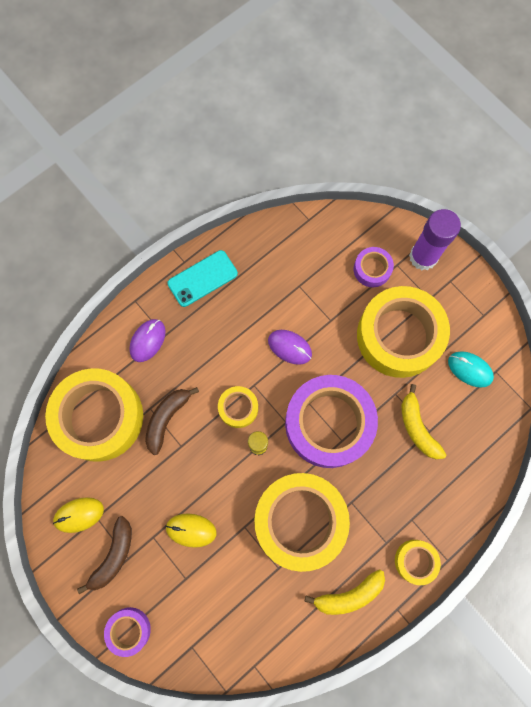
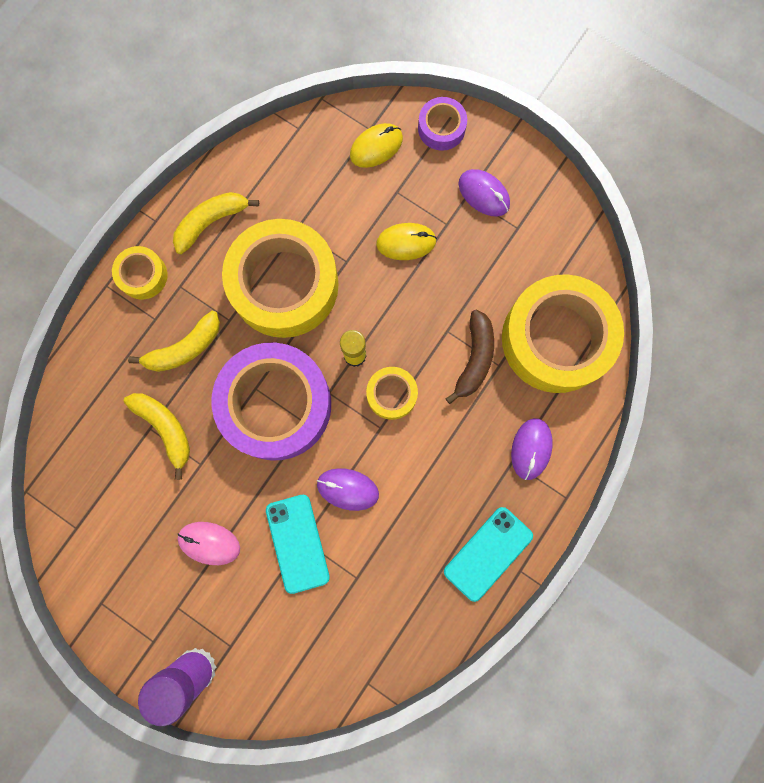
camera: 165 degrees right, 5 degrees up
(79, 515) = (538, 226): yellow mouse -> yellow mouse (376, 147)
(113, 556) = (484, 194): brown banana -> purple mouse
(335, 319) = (297, 543): none -> turquoise phone
(372, 269) = (263, 630): purple tape -> none
(391, 488) = (185, 348): none -> yellow banana
(399, 336) = (209, 543): yellow tape -> pink mouse
(469, 369) = (110, 522): turquoise mouse -> none

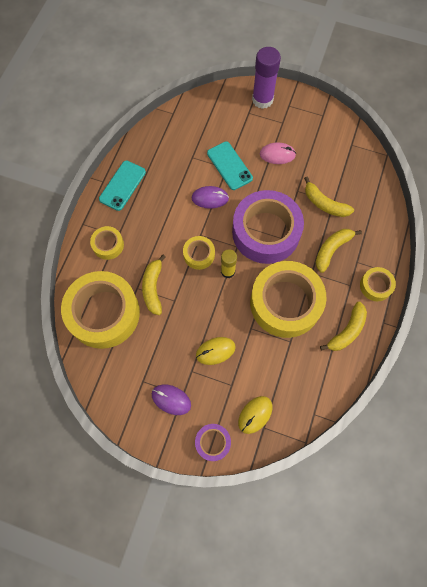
camera: 165 degrees right, 10 degrees down
(474, 358) = (153, 288): brown banana -> yellow banana
(531, 449) = (108, 245): purple mouse -> yellow tape

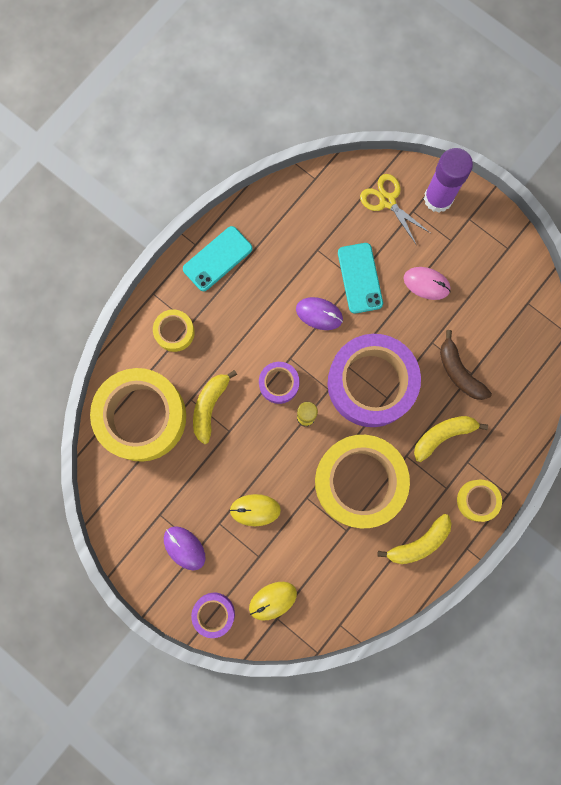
camera: 20 degrees right, 10 degrees up
(199, 255) = (279, 383): yellow tape -> purple tape
(228, 112) = (387, 201): none -> yellow scissors
(324, 204) = (459, 372): yellow banana -> brown banana

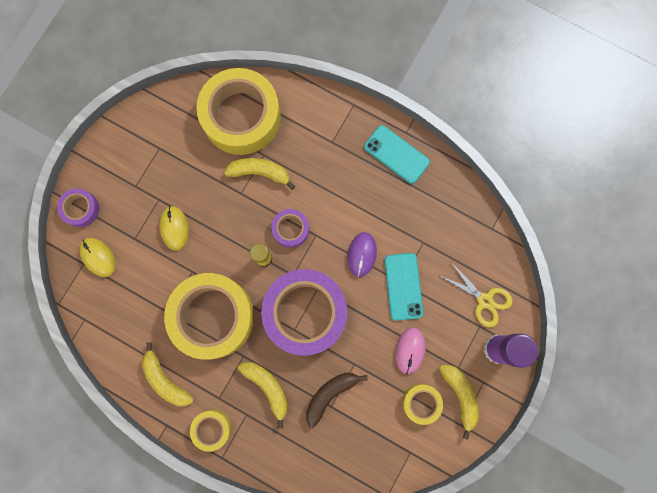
camera: 80 degrees right, 0 degrees up
(174, 332) = (321, 130): yellow tape -> yellow tape (421, 403)
(184, 548) = (133, 174): purple mouse -> none
(360, 278) = (403, 286): turquoise phone -> turquoise phone turned 75 degrees counterclockwise
(387, 201) = (484, 300): yellow scissors -> yellow scissors turned 90 degrees clockwise
(478, 243) = (460, 395): none -> yellow banana

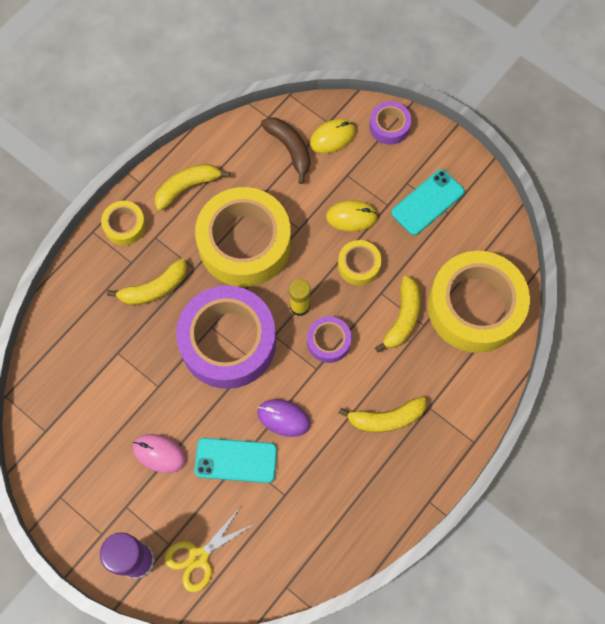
camera: 100 degrees right, 10 degrees down
(330, 394) = (131, 354): brown banana -> brown banana (290, 149)
(396, 154) = (402, 483): turquoise phone -> turquoise phone (427, 202)
(421, 403) = (96, 454): yellow tape -> yellow tape (359, 265)
(460, 395) = (94, 502): yellow banana -> yellow banana (386, 418)

